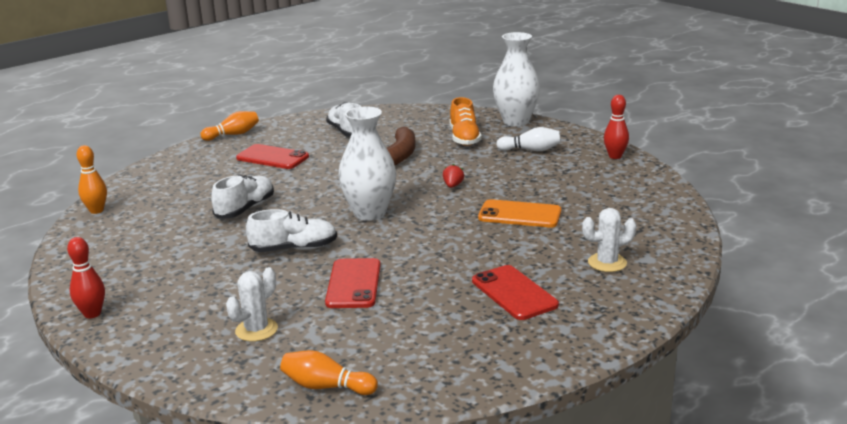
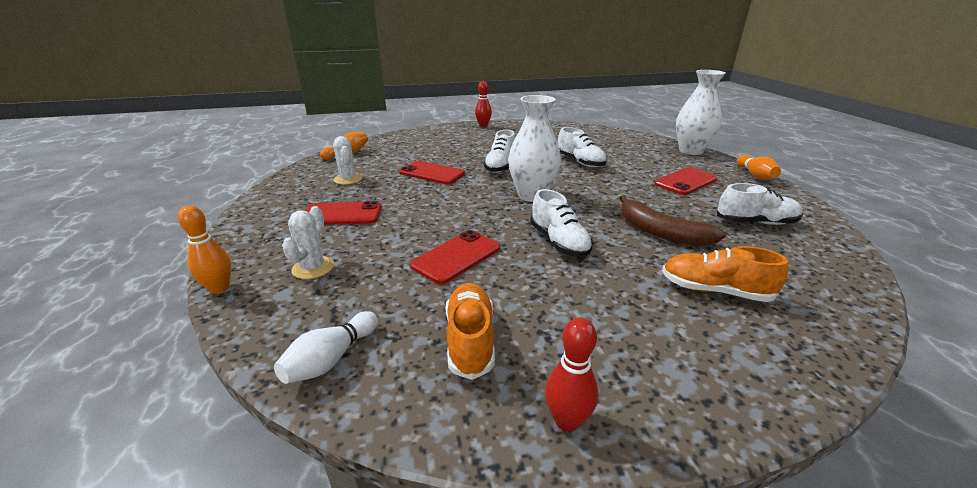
camera: 115 degrees right, 5 degrees up
(96, 210) = (611, 132): orange bowling pin -> orange bowling pin (219, 288)
(256, 330) = (419, 148): white cactus -> white cactus (348, 179)
(453, 186) = (559, 242): red strawberry -> white shoe
(516, 121) = (798, 369): white vase -> white vase (690, 151)
(519, 214) = (457, 257): orange phone -> red phone
(531, 150) = (643, 333): white bowling pin -> white bowling pin (331, 359)
(597, 186) = (470, 340): none -> orange shoe

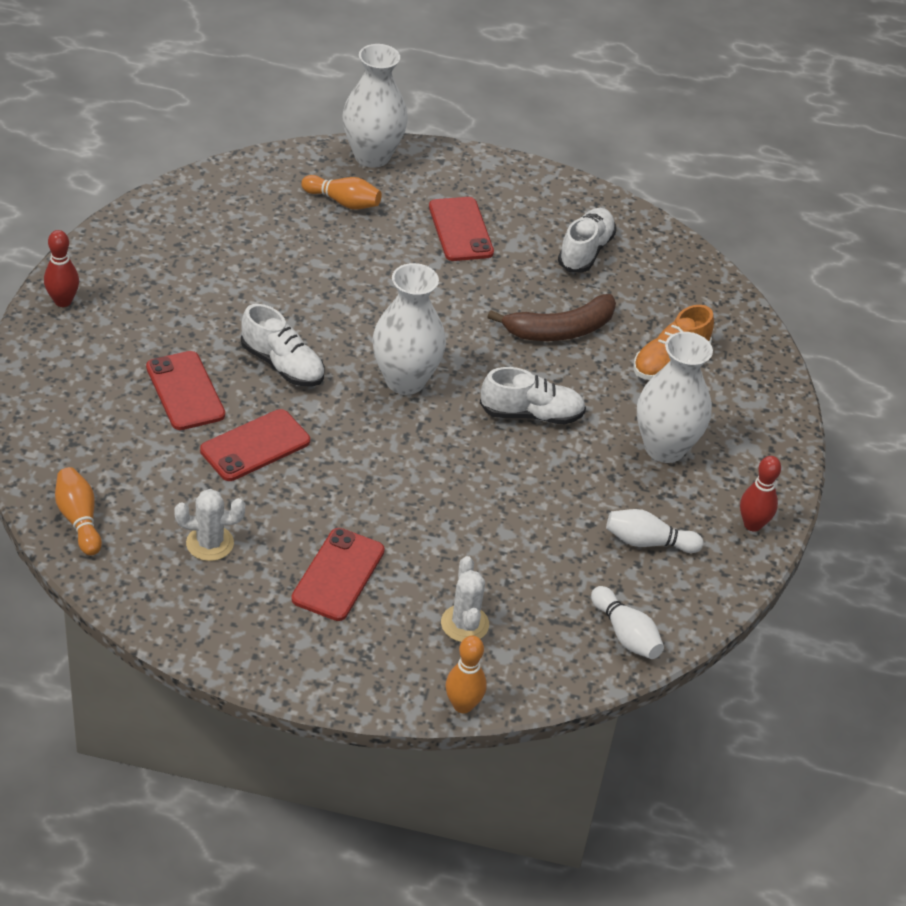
camera: 70 degrees left, 15 degrees up
(313, 268) = (464, 624): white cactus -> white cactus turned 45 degrees clockwise
(457, 257) = (512, 504): red phone -> red phone (185, 391)
(470, 340) = (648, 542): orange shoe -> white bowling pin
(580, 162) = (329, 280): white shoe -> none
(605, 317) = (664, 448): none -> white vase
(755, 175) = (485, 163): orange bowling pin -> orange bowling pin (343, 202)

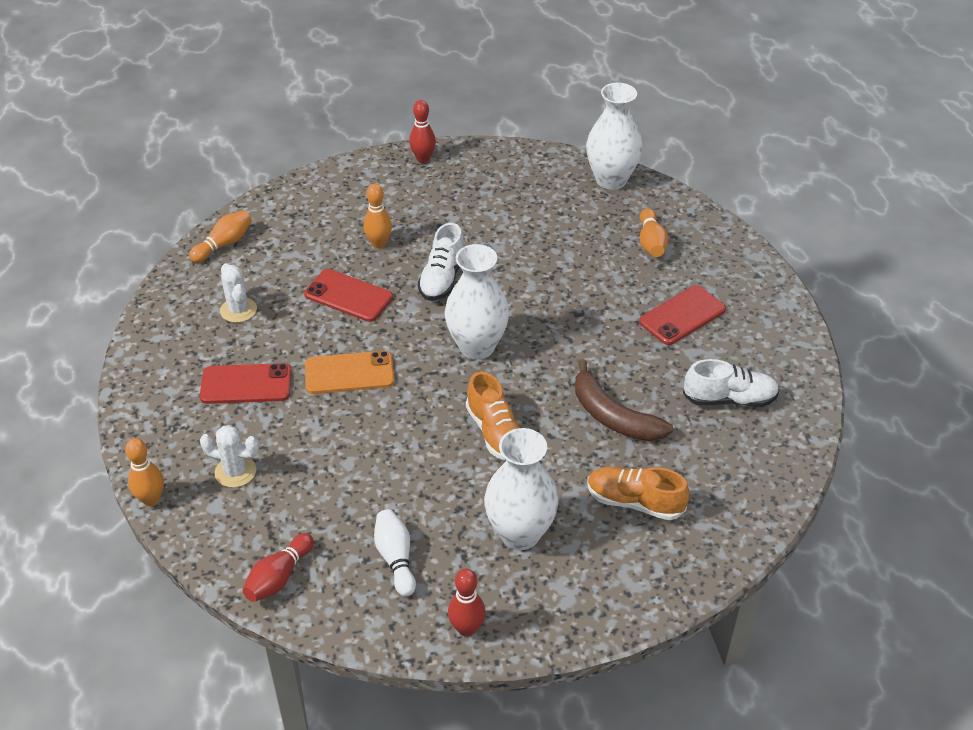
camera: 70 degrees right, 0 degrees up
(185, 391) = (379, 243): red phone -> orange bowling pin
(372, 156) = (721, 237): white vase -> white vase (611, 180)
(378, 487) = (349, 373): none -> orange phone
(464, 624) = (235, 471): white cactus -> white cactus turned 45 degrees clockwise
(531, 414) = (495, 433): white shoe -> orange shoe
(625, 634) = (279, 577): white bowling pin -> red bowling pin

